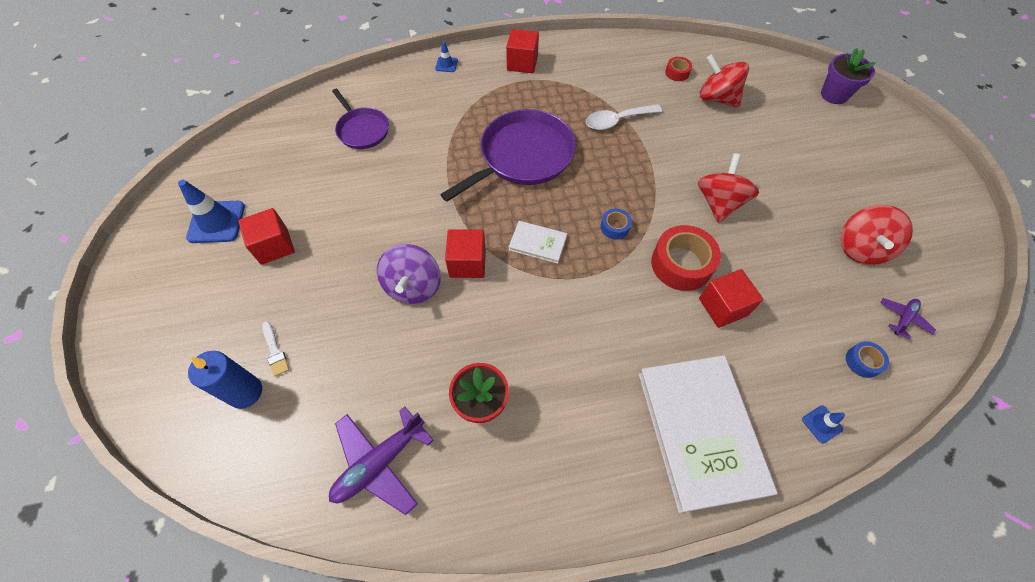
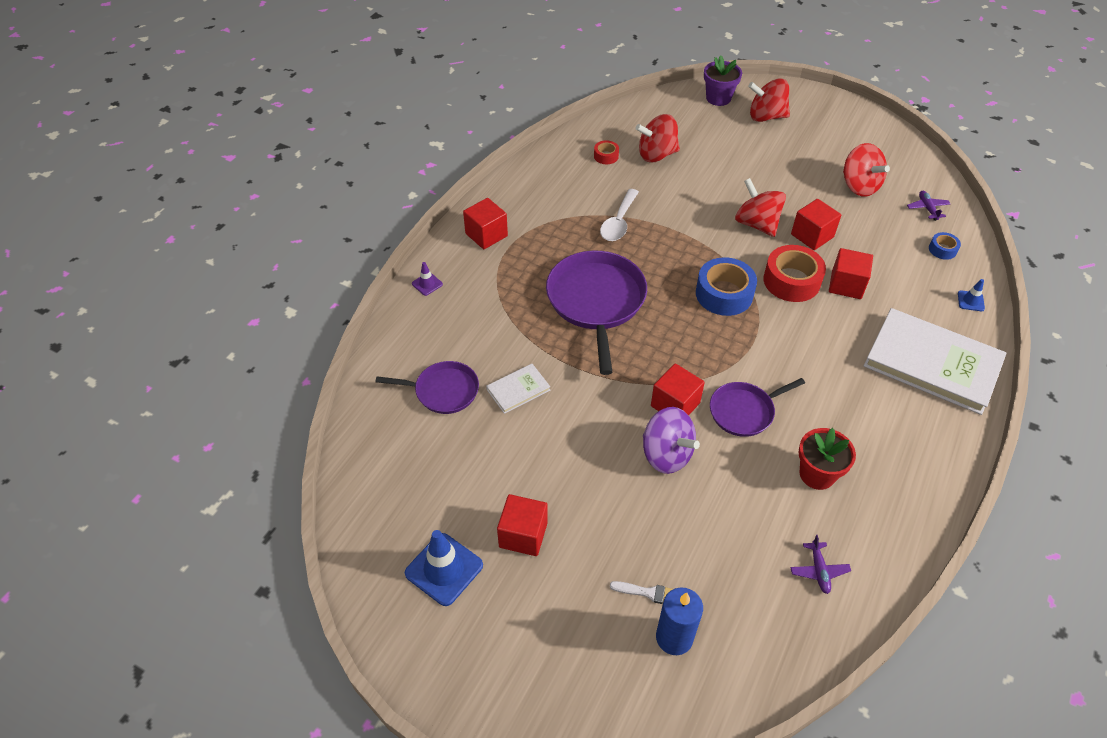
camera: 50 degrees left, 10 degrees down
(380, 463) = (819, 570): purple plane -> purple plane, size x0.52
(446, 64) = (427, 284): blue traffic cone -> purple traffic cone
(502, 313) = (744, 411): none -> purple pan
(537, 243) = (696, 348): white book -> white book (518, 390)
(615, 227) = (724, 294): blue tape -> blue tape, size x2.01
(753, 248) = (812, 236): none -> red cube
(856, 136) = (766, 116): none -> red spinning top

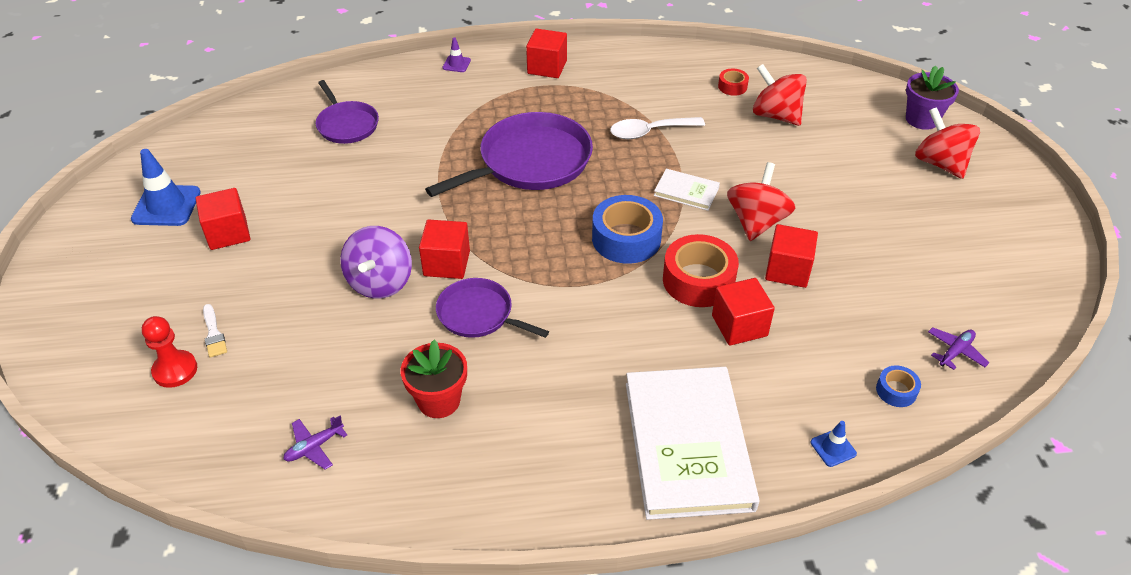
camera: 55 degrees right, 5 degrees down
(518, 390) = (382, 163): white book -> white book (686, 191)
(674, 637) = (175, 370): blue candle -> red pawn
(859, 186) = (919, 278): red spinning top -> none

